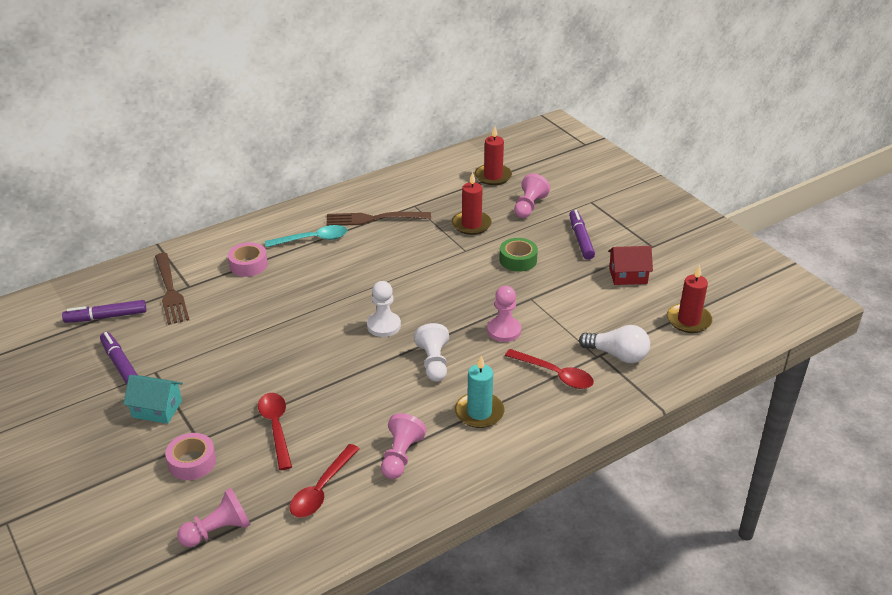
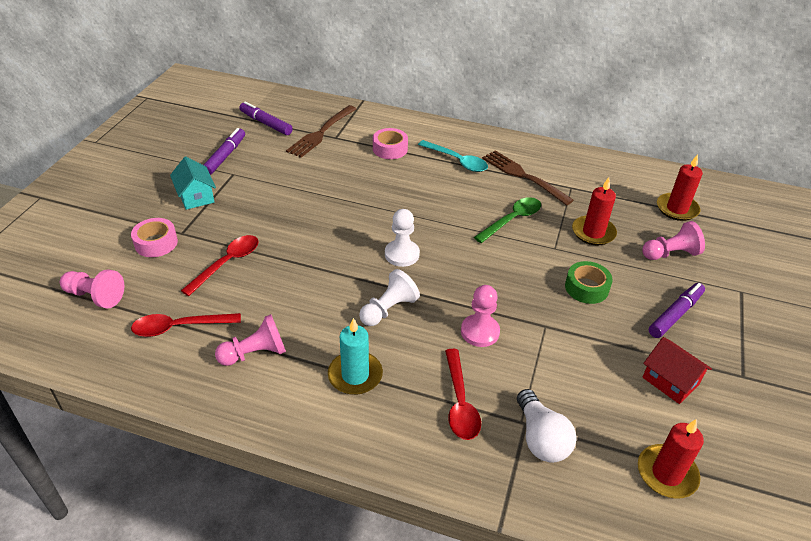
camera: 50 degrees right, 5 degrees up
(413, 252) = (512, 220): none -> green spoon

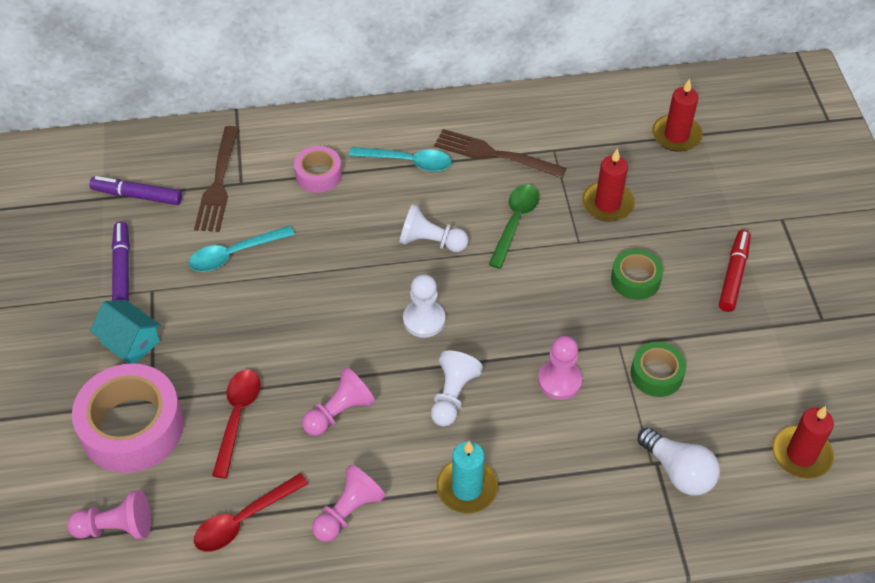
camera: 25 degrees left, 10 degrees up
(156, 243) = (132, 427): pink tape -> pink tape, size x1.89
(301, 172) = (234, 254): none -> turquoise spoon
(440, 210) = (430, 241): none -> white pawn
(460, 403) = (585, 470): red spoon -> none
(565, 359) = (656, 374): none -> green tape
(670, 254) = (696, 200): pink pawn -> pink pawn (339, 412)
(670, 381) = (762, 355): red house -> none
(675, 314) = (733, 275): purple marker -> red marker

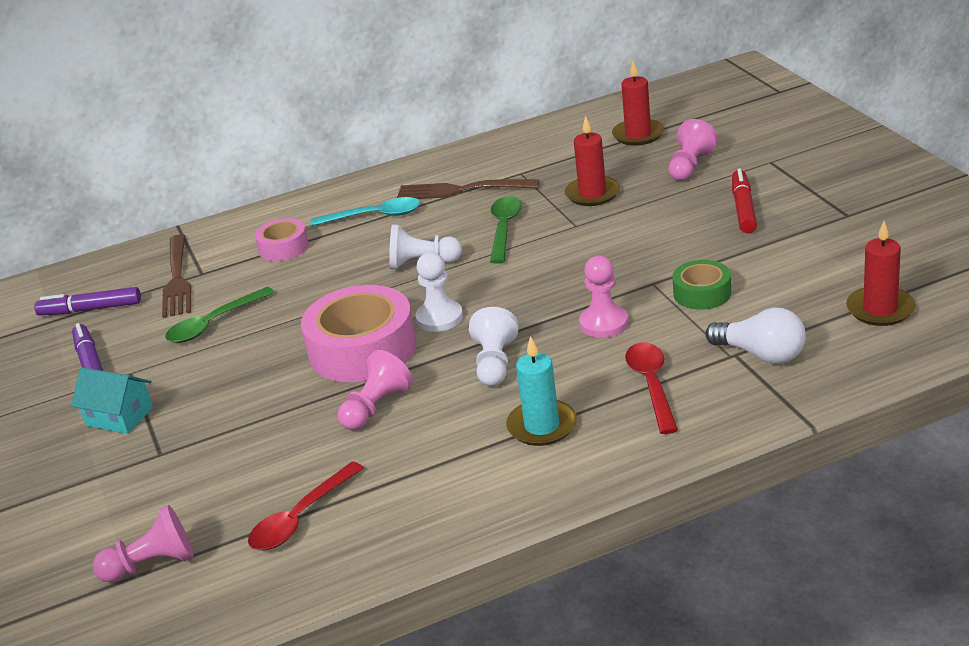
camera: 10 degrees left, 20 degrees down
(132, 427) = (144, 480): pink tape -> pink tape (362, 349)
(234, 254) = (214, 324): turquoise spoon -> green spoon
(237, 417) = (262, 441): red spoon -> red spoon (651, 385)
(348, 512) = (418, 479): pink pawn -> pink pawn (690, 166)
(635, 279) = (646, 236): green tape -> none

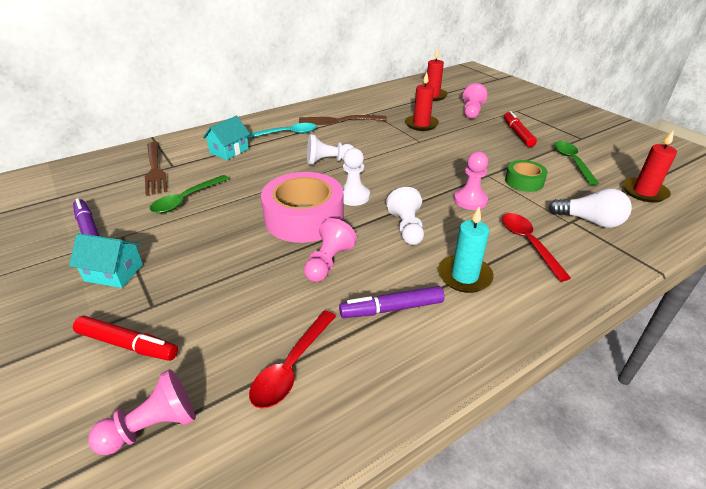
camera: 15 degrees left, 5 degrees up
(91, 309) = (89, 189): purple marker -> purple marker (392, 309)
(131, 492) = (127, 344): none -> red marker
(283, 247) = (229, 151): pink tape -> turquoise house
(504, 229) = (375, 142): green spoon -> green spoon (572, 162)

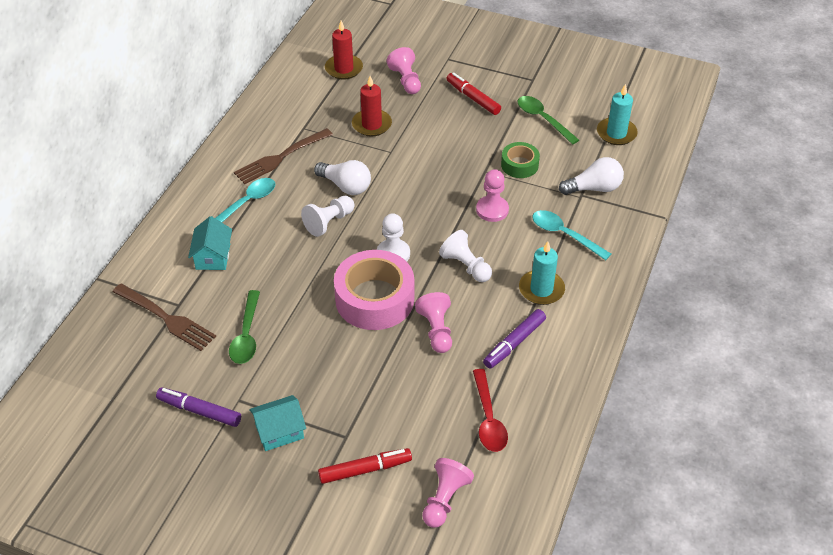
camera: 35 degrees left, 10 degrees up
(364, 147) = (346, 186): none -> white light bulb
(528, 243) = (564, 235): red spoon -> turquoise spoon
(644, 192) = (616, 133): red candle -> turquoise candle

